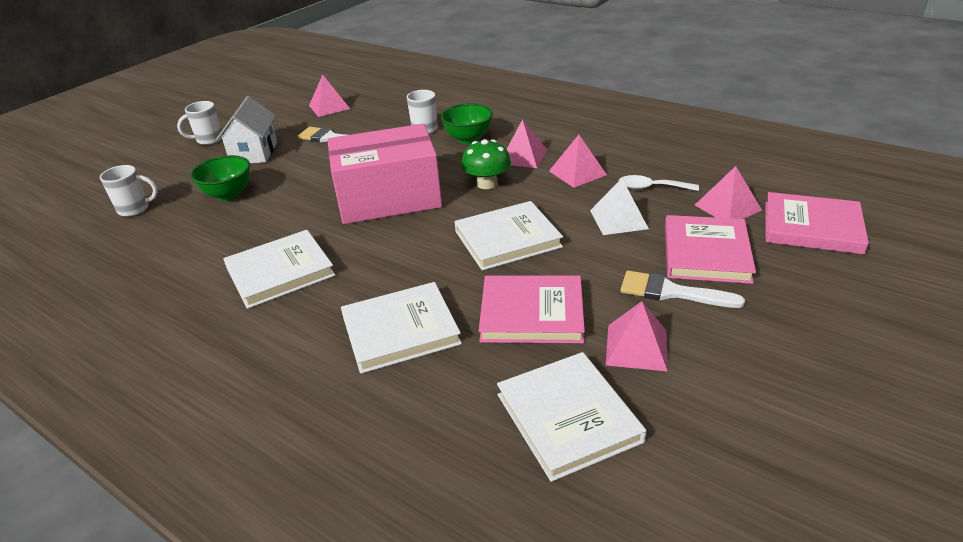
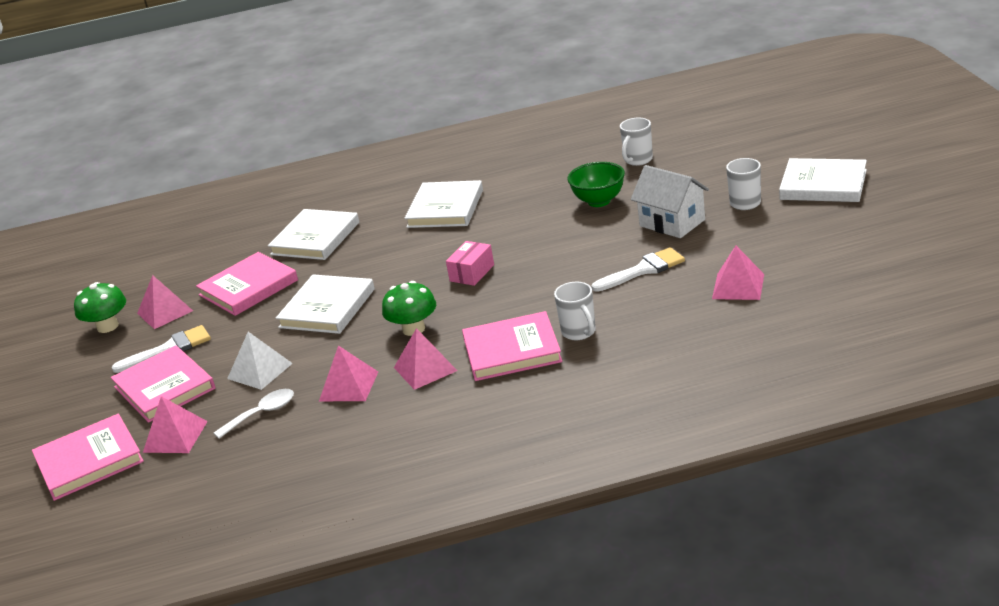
camera: 135 degrees right, 5 degrees down
(388, 198) = (472, 273): pink box -> pink box, size x0.40
(468, 139) = (512, 350): green bowl -> pink book
(568, 417) = (173, 269): white book -> white book (823, 185)
(714, 376) = (107, 326): none -> green mushroom

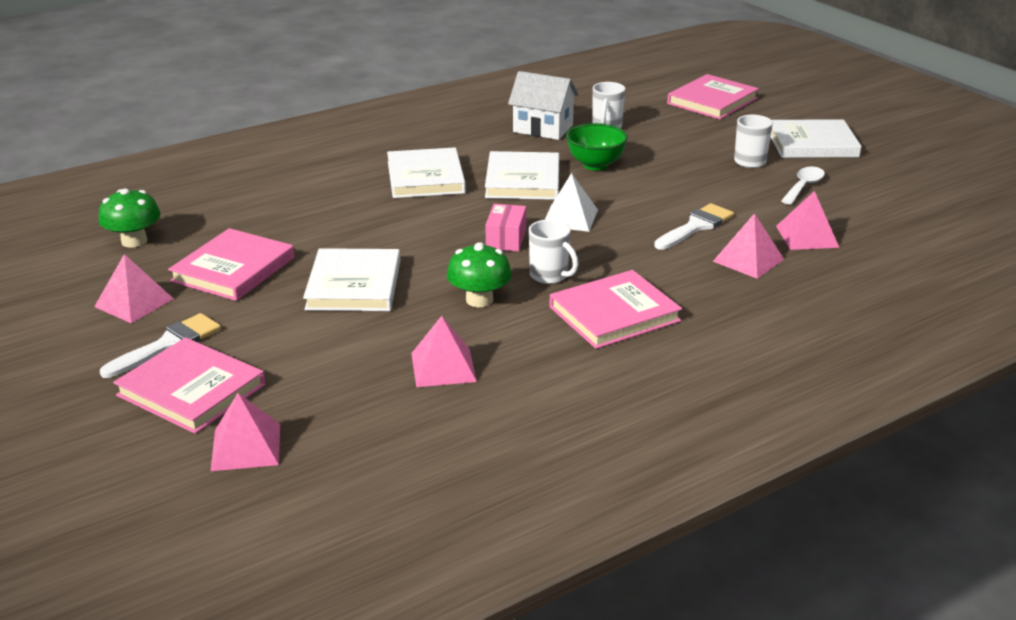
camera: 25 degrees left, 0 degrees up
(89, 461) = (135, 490): pink book -> pink book (712, 101)
(107, 326) = (60, 324): green mushroom -> green mushroom (134, 241)
(260, 371) = (313, 359): white pyramid -> white pyramid (570, 217)
(262, 413) = (350, 408): white spoon -> white spoon (803, 186)
(315, 238) = (286, 213): white book -> white book (523, 180)
(425, 369) = (525, 341): pink pyramid -> pink pyramid (748, 260)
(579, 332) = (676, 290): white mug -> white mug (550, 276)
(672, 223) = (690, 182): white house -> white house (543, 128)

